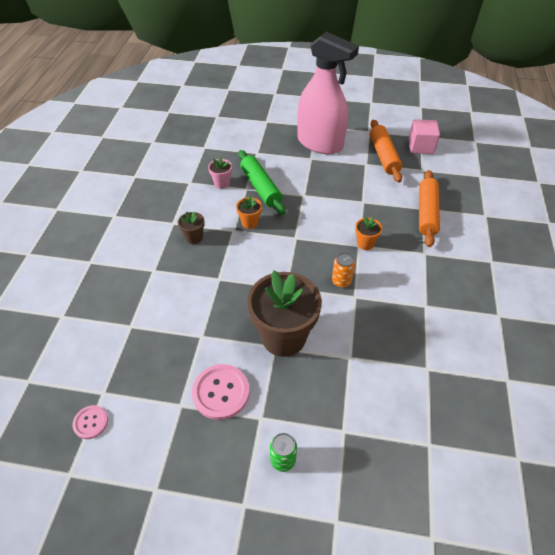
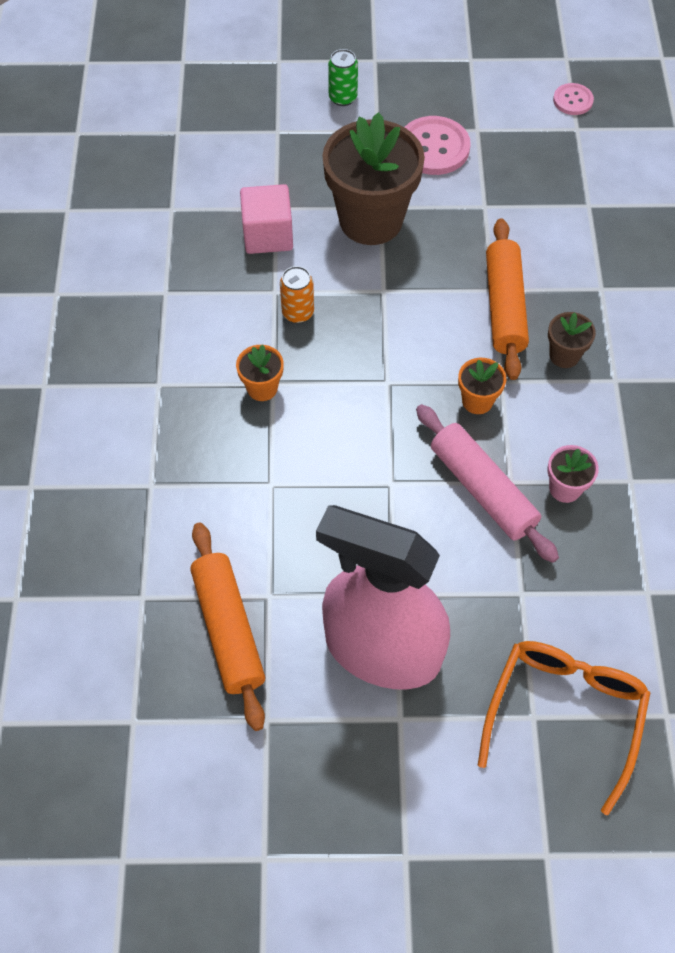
camera: 170 degrees right, 10 degrees up
(254, 120) = (564, 714): none -> orange glasses
(260, 187) = (482, 489): green rolling pin -> pink rolling pin
(420, 146) = (138, 679): pink cube -> pink cube (268, 235)
(426, 213) = (145, 474): orange rolling pin -> orange rolling pin (504, 306)

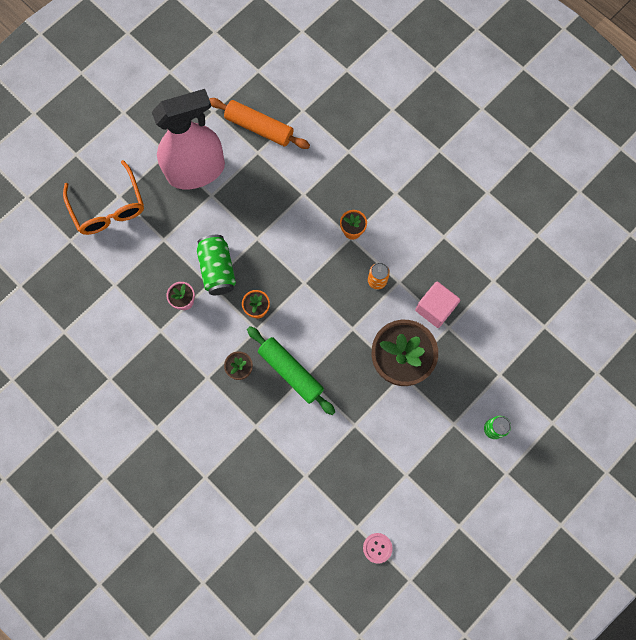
camera: 135 degrees right, 15 degrees up
(433, 148) = (415, 439): pink button -> none
(482, 489) = (218, 269): pink rolling pin -> green can
(504, 306) = (291, 371): orange rolling pin -> green rolling pin

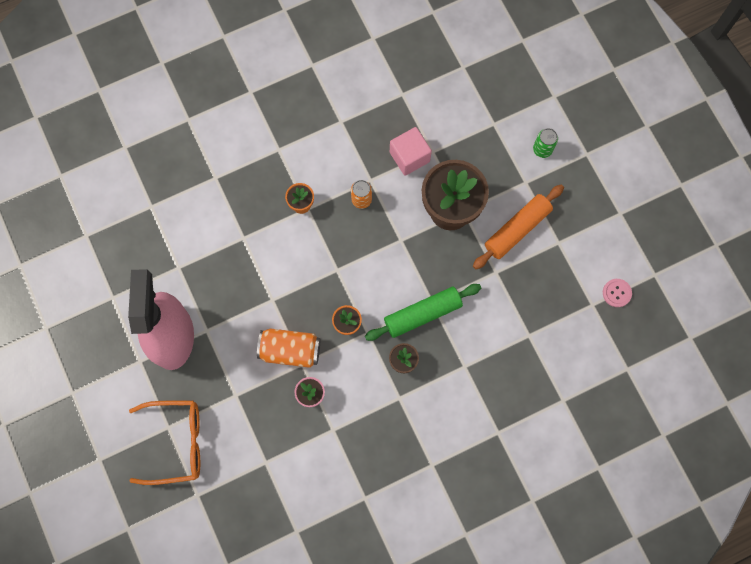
camera: 70 degrees left, 0 degrees up
(218, 269) = (290, 350): green can -> orange can
(259, 128) = (152, 256): orange rolling pin -> orange rolling pin (517, 229)

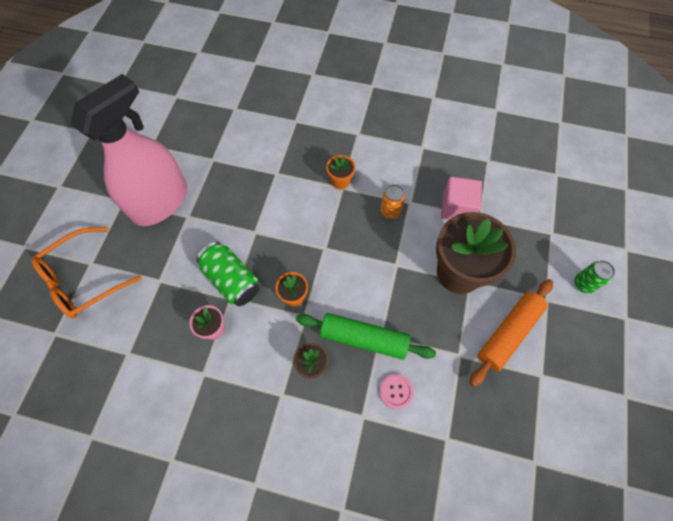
camera: 40 degrees right, 10 degrees down
(176, 442) = (83, 279): orange glasses -> orange glasses turned 105 degrees clockwise
(290, 350) = (232, 280): orange can -> green can
(517, 229) = (508, 333): orange rolling pin -> orange rolling pin turned 45 degrees counterclockwise
(616, 293) = (569, 472): pink button -> pink button (396, 391)

